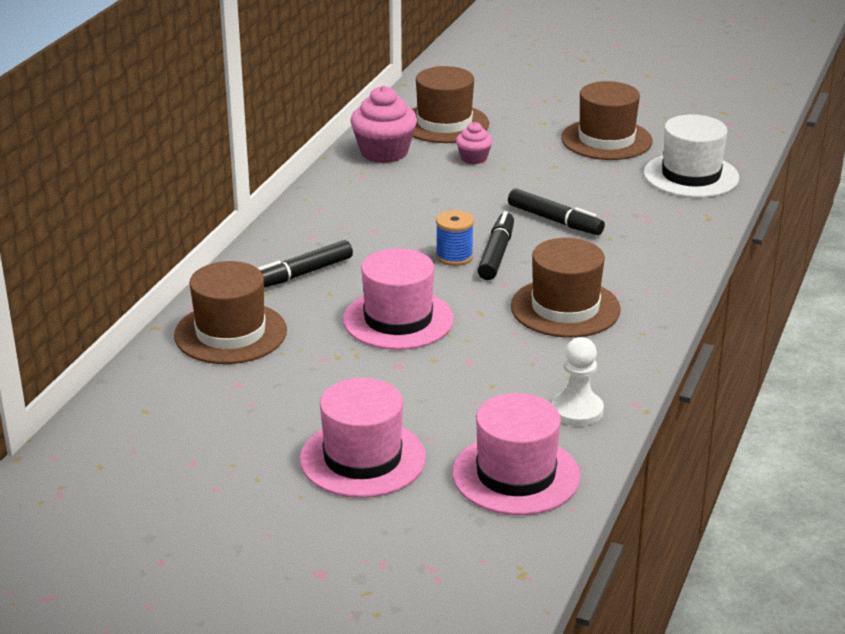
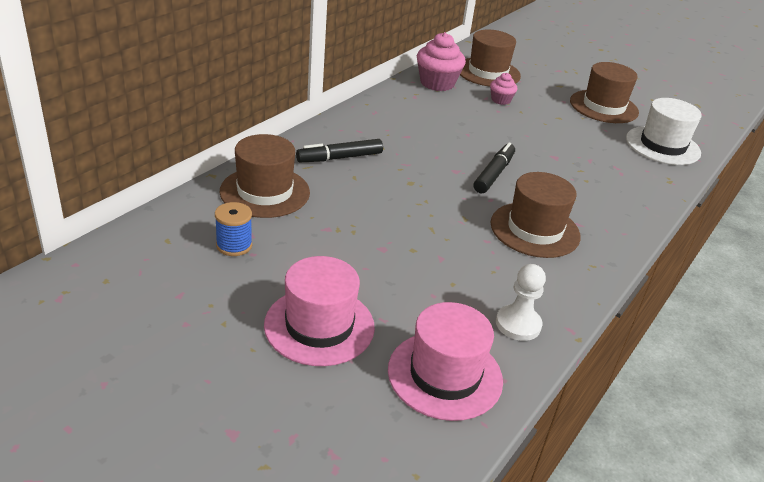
camera: 10 degrees right, 5 degrees up
(398, 319) = (398, 210): pink hat -> none
(454, 257) = (460, 169): blue spool -> blue spool (234, 245)
(555, 221) = (547, 158): black marker -> none

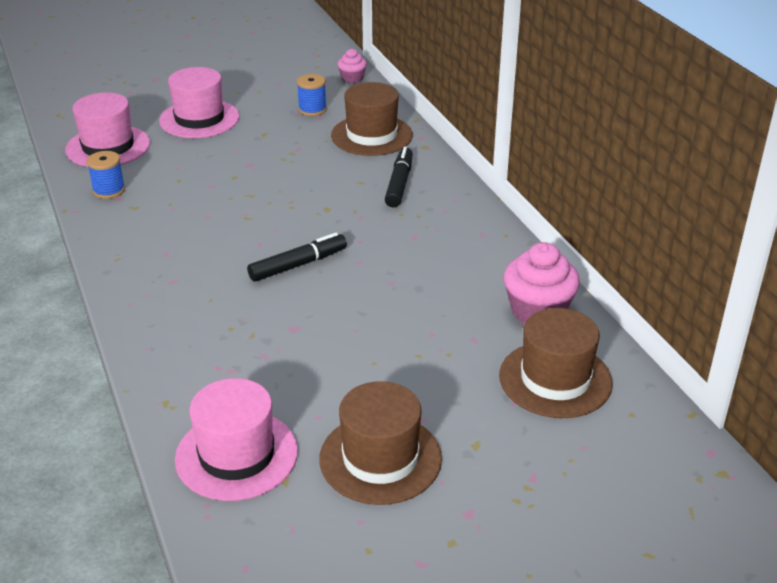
camera: 125 degrees right, 0 degrees up
(494, 174) = (298, 265): black marker -> black marker turned 90 degrees counterclockwise
(500, 100) = (460, 350): pink cupcake -> pink cupcake (352, 78)
(518, 324) = (109, 190): white pawn -> blue spool
(535, 230) = (193, 249): brown hat -> none
(662, 145) = (236, 455): white hat -> pink hat

